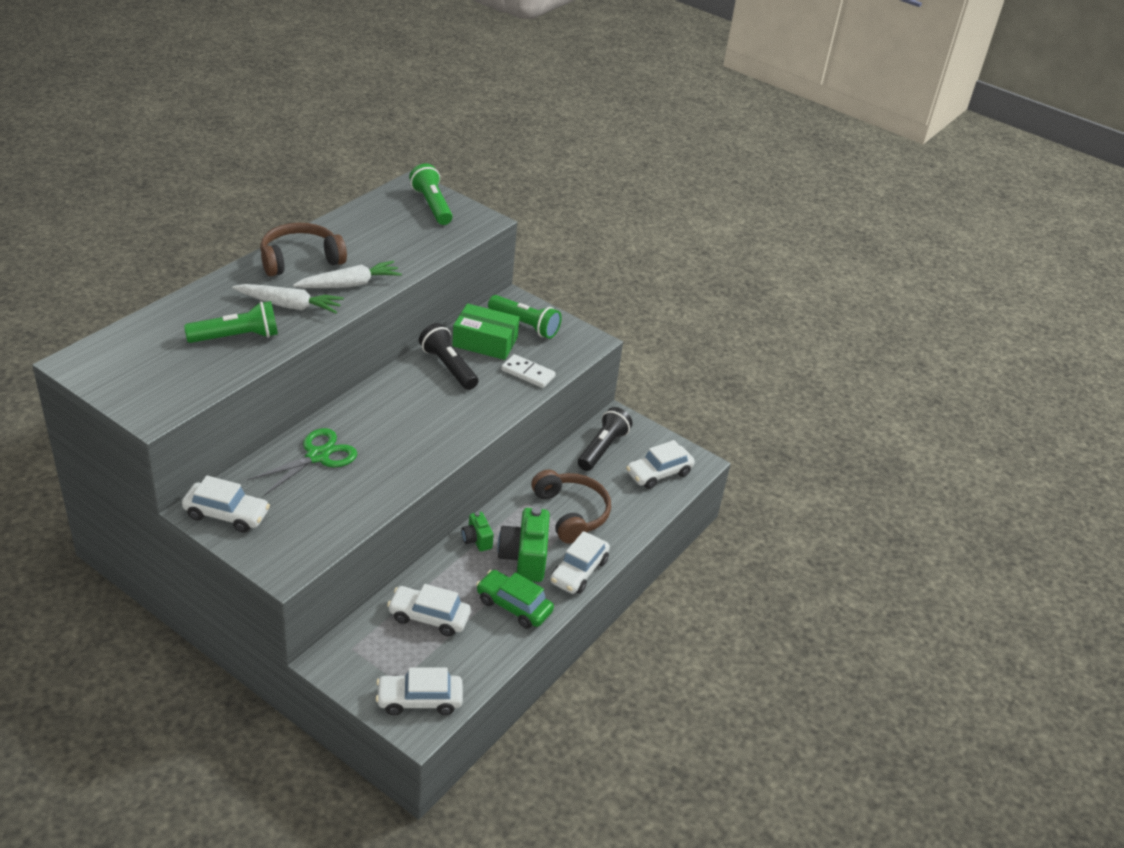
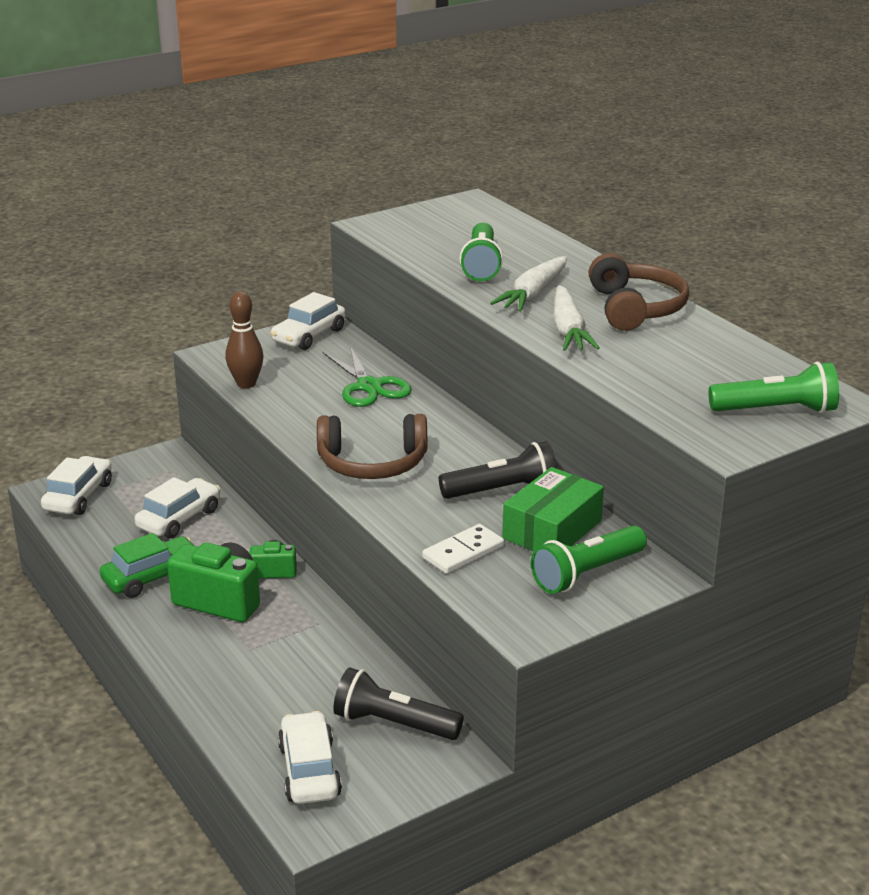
camera: 115 degrees right, 10 degrees down
(336, 531) = (246, 384): none -> brown bowling pin
(571, 513) = (275, 658): brown headphones -> brown headphones (372, 463)
(579, 571) = (169, 639): white car -> none
(602, 448) = (394, 723): black flashlight -> black flashlight turned 150 degrees clockwise

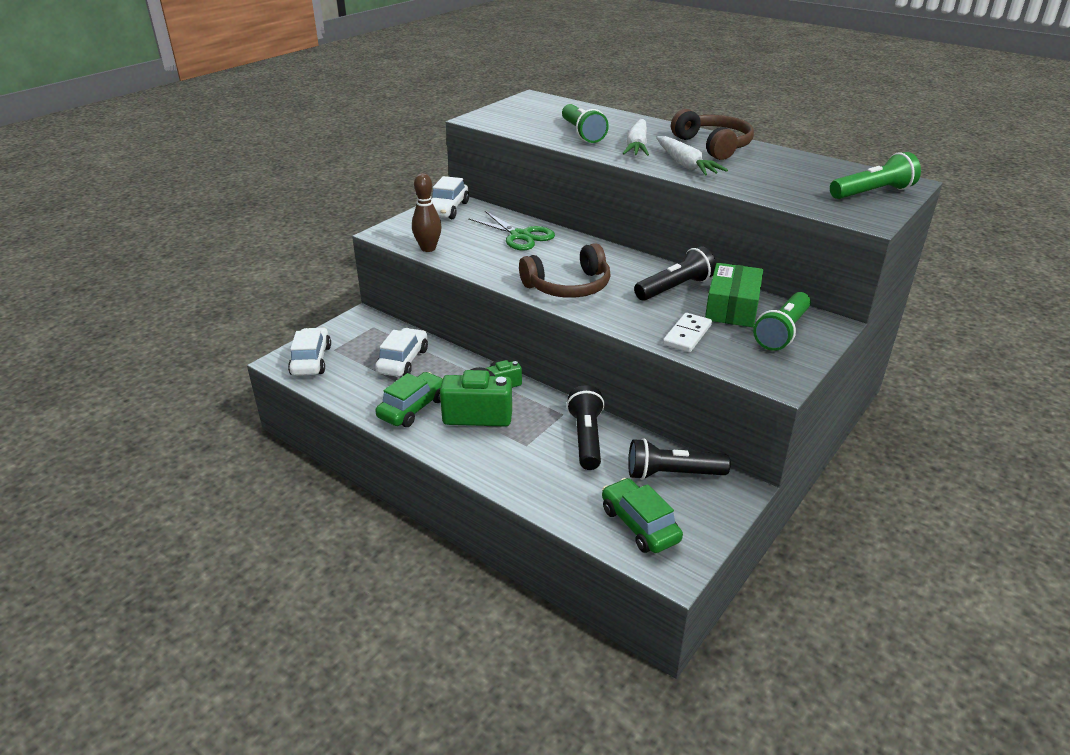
camera: 20 degrees left, 5 degrees up
(309, 770) = (639, 525): white car -> green car
(324, 658) = (586, 438): none -> black flashlight

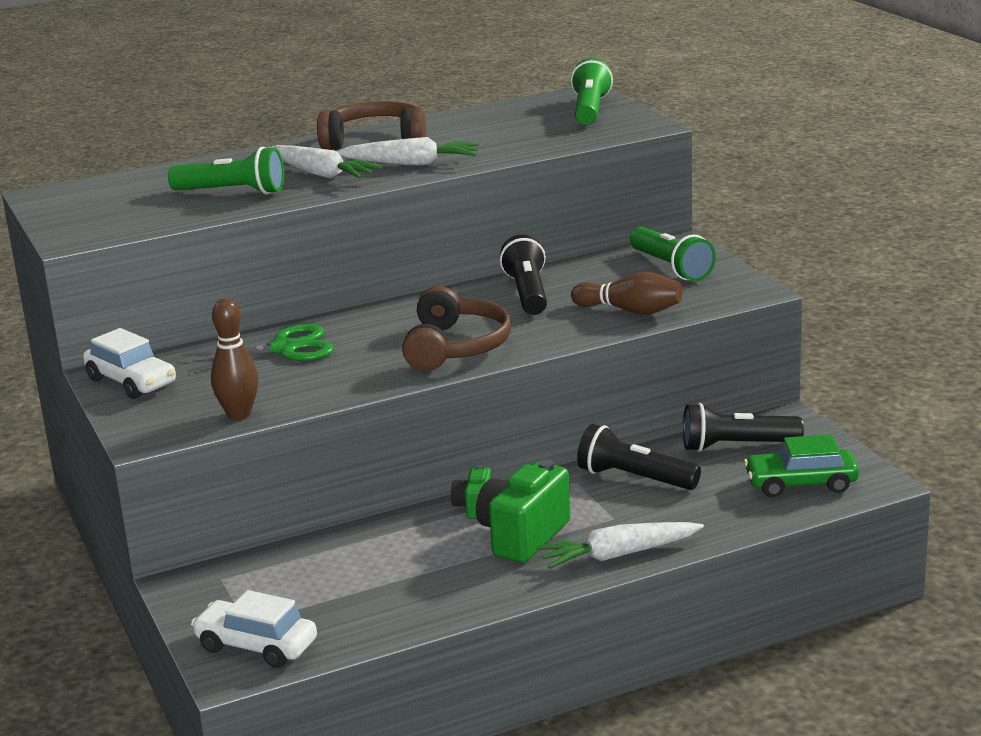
camera: 60 degrees left, 10 degrees down
(403, 361) = (343, 569): white car -> none
(413, 408) = (464, 580): green car -> none
(478, 461) = (618, 555): none -> white carrot
(672, 474) = (736, 446): black flashlight -> black flashlight turned 60 degrees clockwise
(687, 335) = (630, 311): white domino -> brown bowling pin
(732, 307) = (600, 277): green box -> none

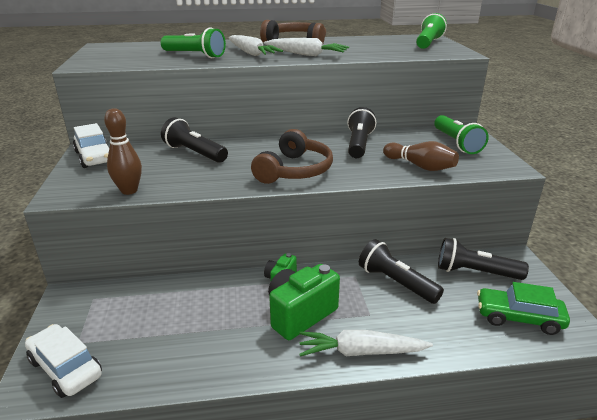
camera: 15 degrees right, 5 degrees up
(284, 349) = (194, 153): green scissors -> black flashlight

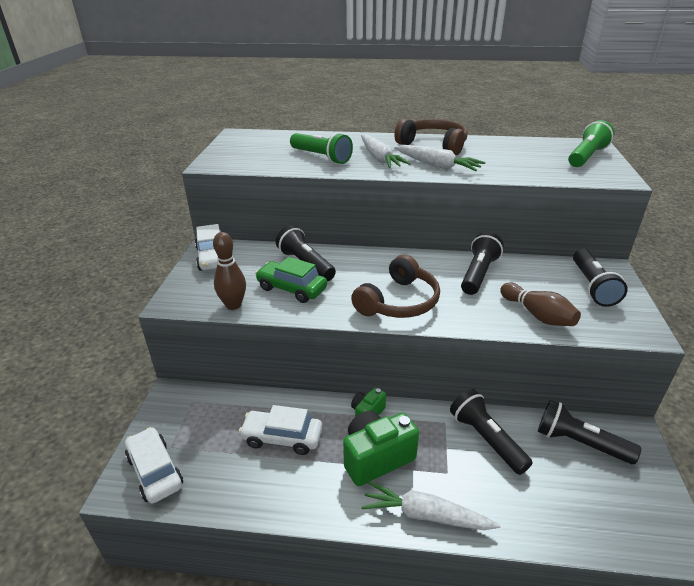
camera: 15 degrees right, 5 degrees up
(200, 314) = (282, 438): none -> white car
(456, 143) = (592, 286): green flashlight -> black flashlight
(518, 318) = (611, 511): green car -> green car (291, 289)

